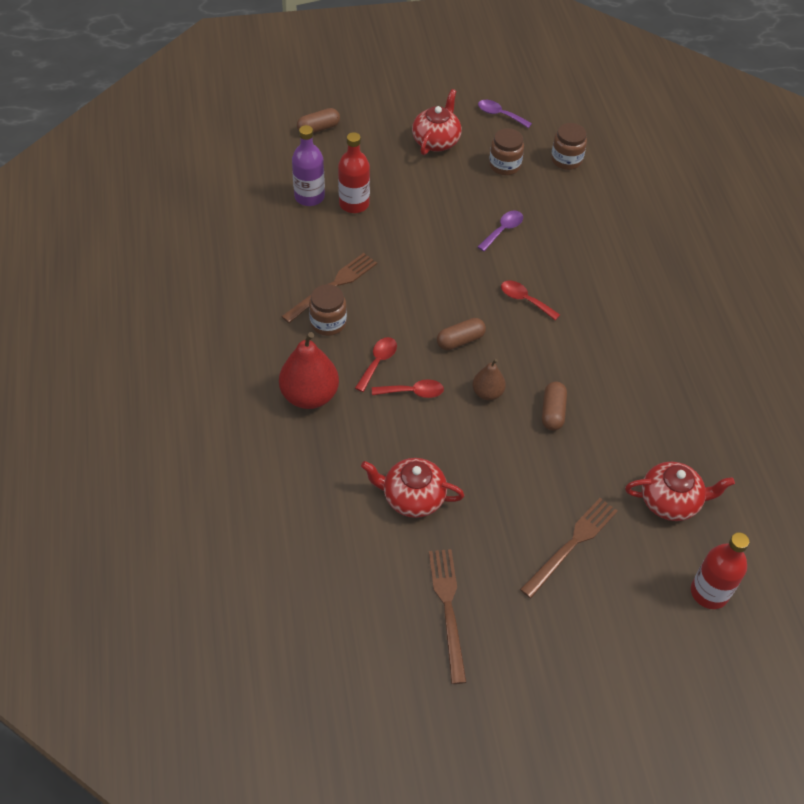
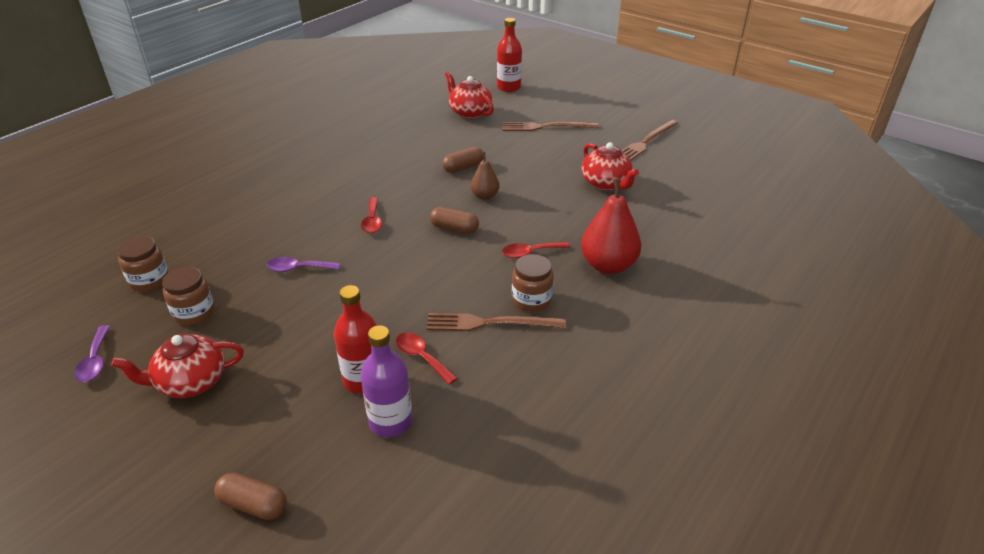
camera: 130 degrees left, 15 degrees down
(413, 392) = (531, 224): red spoon -> red spoon (421, 357)

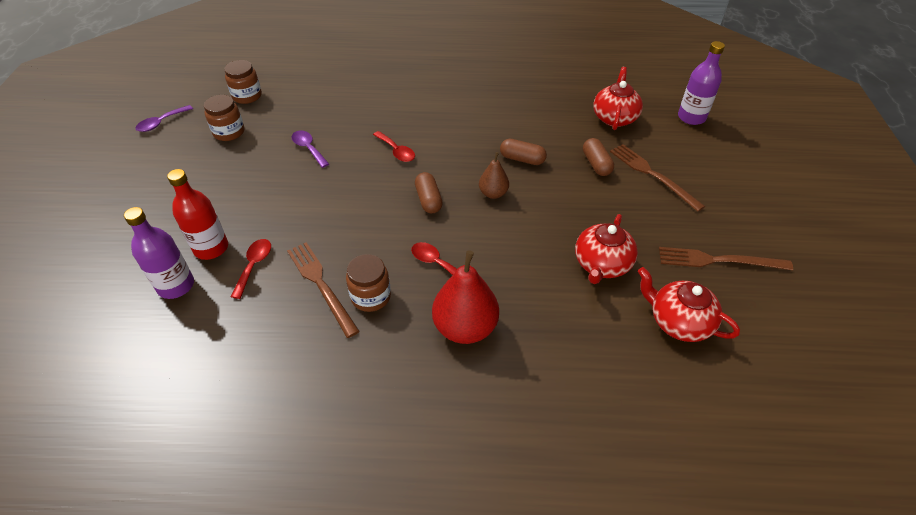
camera: 55 degrees right, 10 degrees up
(190, 382) = (164, 170): red teapot -> red teapot (678, 322)
(253, 505) = (72, 261): brown capsule -> brown capsule (596, 164)
(372, 221) = (396, 151): red spoon -> red spoon turned 90 degrees counterclockwise
(508, 87) = (691, 117): red bottle -> purple bottle

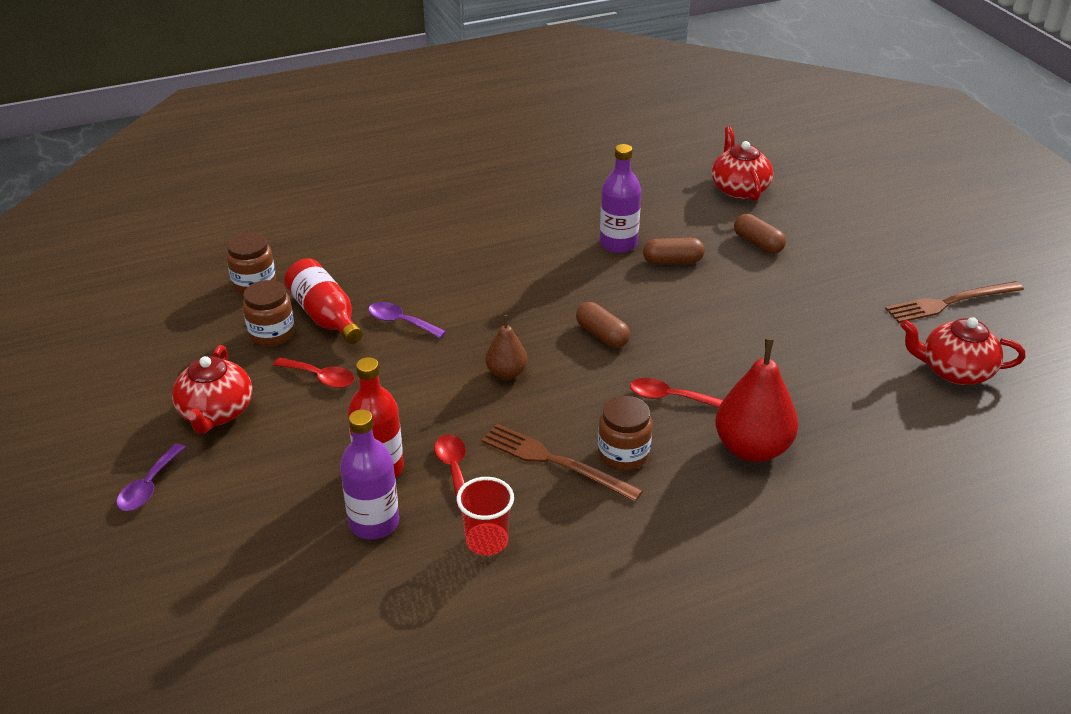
camera: 25 degrees left, 10 degrees down
(161, 123) = (159, 349): purple spoon -> purple spoon (149, 486)
(230, 328) = (487, 541): none -> red cup
(268, 130) = (325, 316): none -> red bottle
(396, 151) = (517, 294): red spoon -> red spoon (320, 378)
(493, 193) = (670, 306): brown pear -> brown pear (506, 373)
(601, 265) = (842, 342): red teapot -> red teapot (216, 413)
(652, 175) = (825, 238): brown fork -> none
(691, 117) = (820, 167): purple bottle -> purple bottle (618, 244)

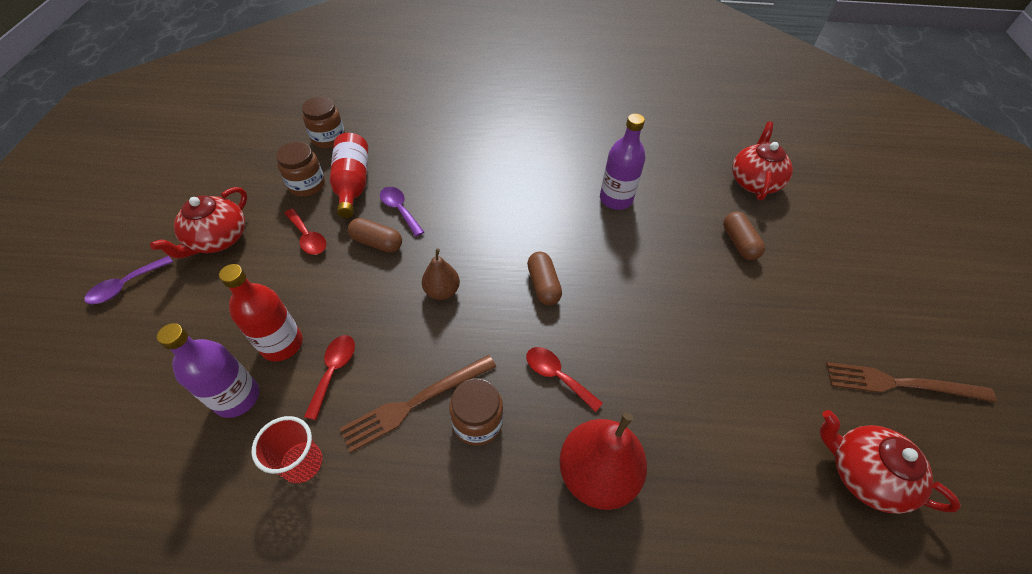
camera: 25 degrees right, 15 degrees up
(555, 462) = (416, 402): brown fork -> brown fork turned 90 degrees counterclockwise
(672, 261) = (651, 233): brown capsule -> brown capsule (377, 242)

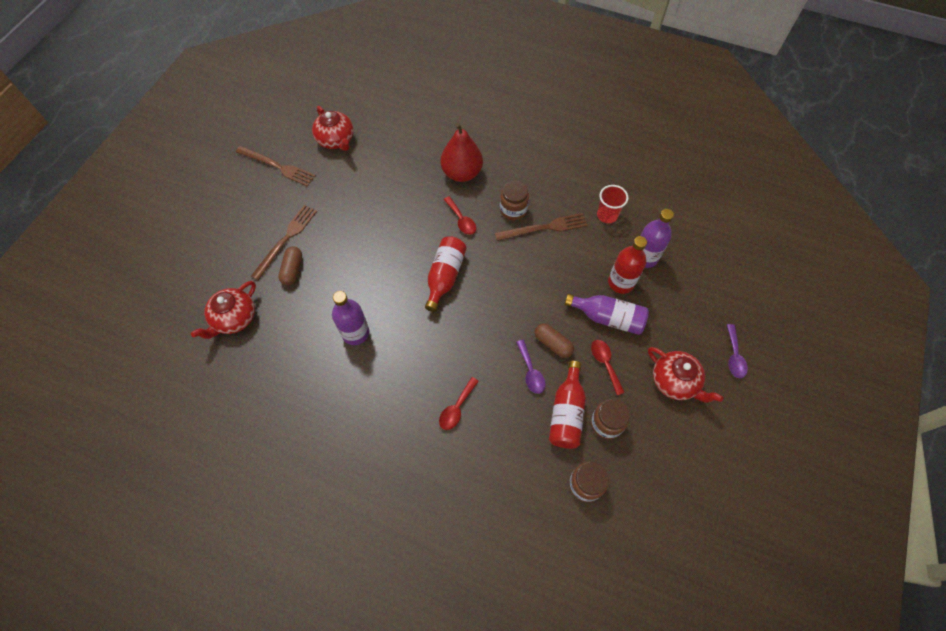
camera: 160 degrees left, 10 degrees up
(126, 286) = (734, 356): purple spoon -> purple spoon turned 120 degrees clockwise
(218, 239) = (675, 381): red teapot -> red teapot turned 90 degrees clockwise
(303, 290) = (608, 318): none -> purple bottle
(334, 371) = (589, 257): red spoon -> red spoon (456, 408)
(442, 291) = (514, 291): brown pear -> none
(543, 285) = (445, 276): brown capsule -> red bottle
(780, 276) = (286, 239): none -> brown fork

